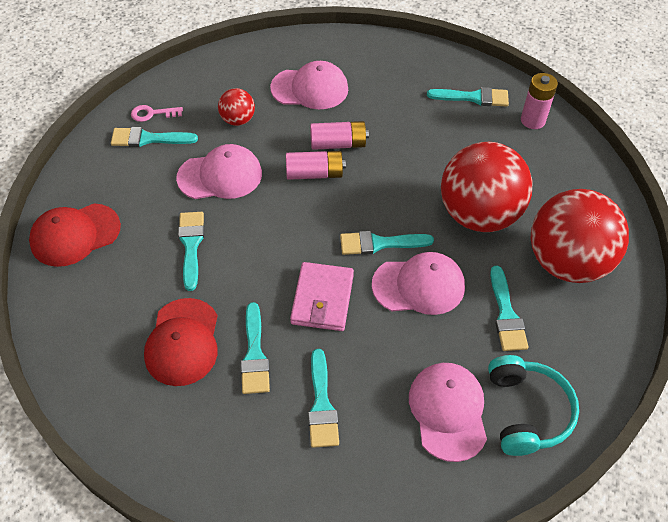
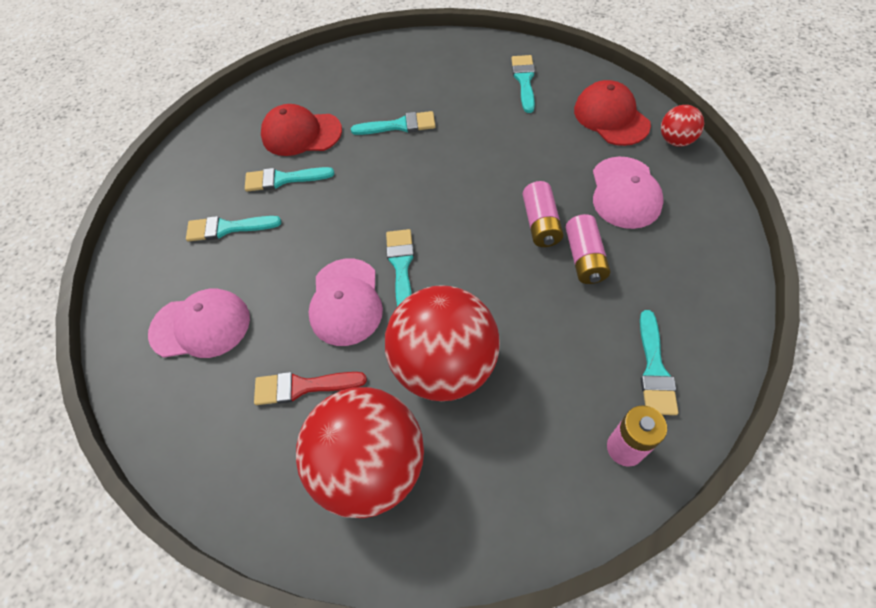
camera: 95 degrees right, 5 degrees up
(75, 235) = (410, 57): red cap -> red cap (611, 117)
(152, 114) = (557, 78): pink key -> none
(220, 176) = (483, 134): pink cap -> none
(238, 120) = (561, 138): red ball -> red ball (675, 140)
(314, 174) = (494, 206): pink battery -> pink battery (584, 258)
(322, 299) = (335, 222): pink wallet -> none
(506, 314) = (302, 387): turquoise brush -> red brush
(527, 412) = (185, 398): turquoise headphones -> none

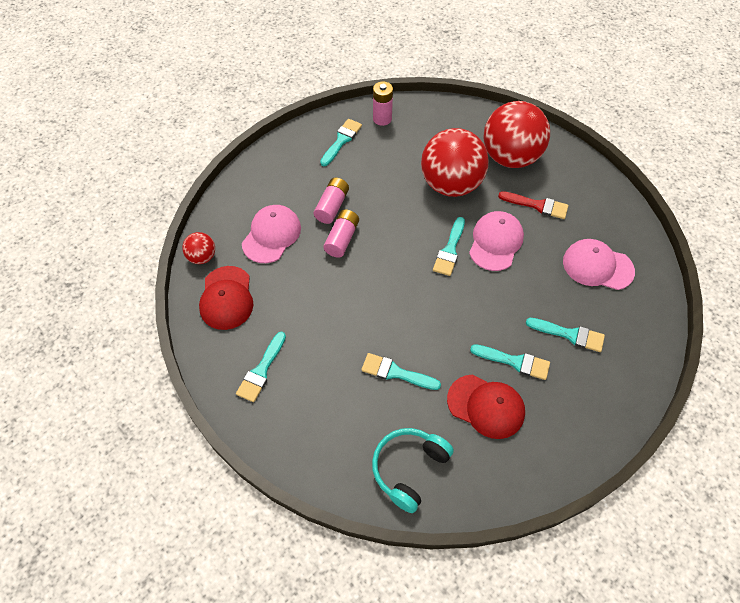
camera: 160 degrees left, 0 degrees up
(353, 71) = (409, 469): none -> turquoise headphones

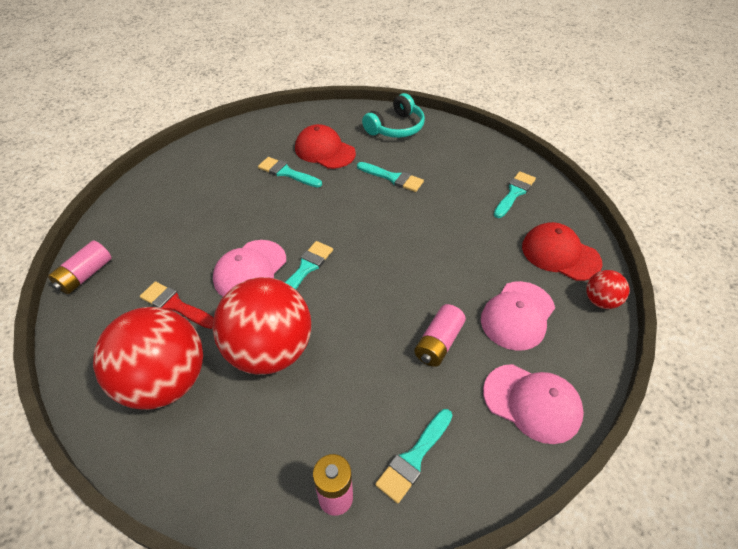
camera: 170 degrees left, 10 degrees down
(226, 298) = (560, 254): red cap -> red cap turned 60 degrees counterclockwise
(342, 239) = (429, 298): pink battery -> pink battery (85, 275)
(569, 334) = (227, 184): turquoise brush -> none
(597, 266) = (158, 232): pink cap -> pink cap (532, 403)

